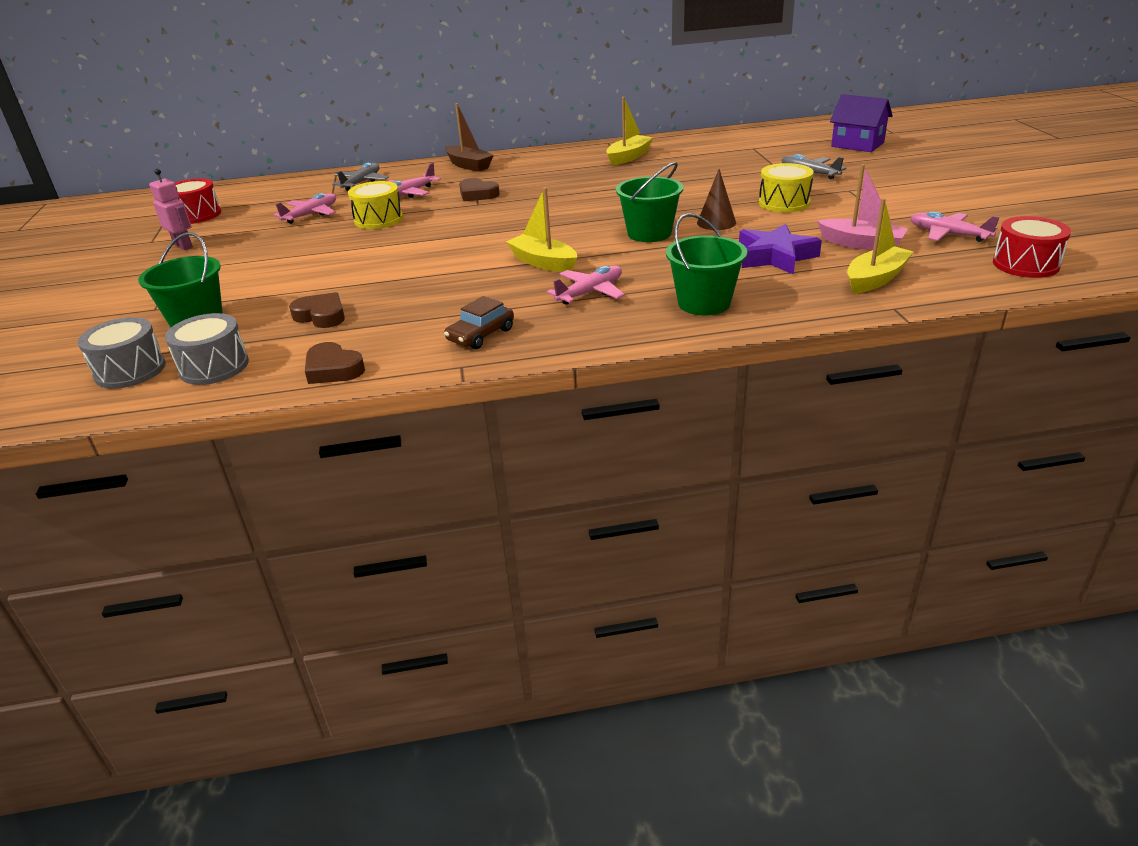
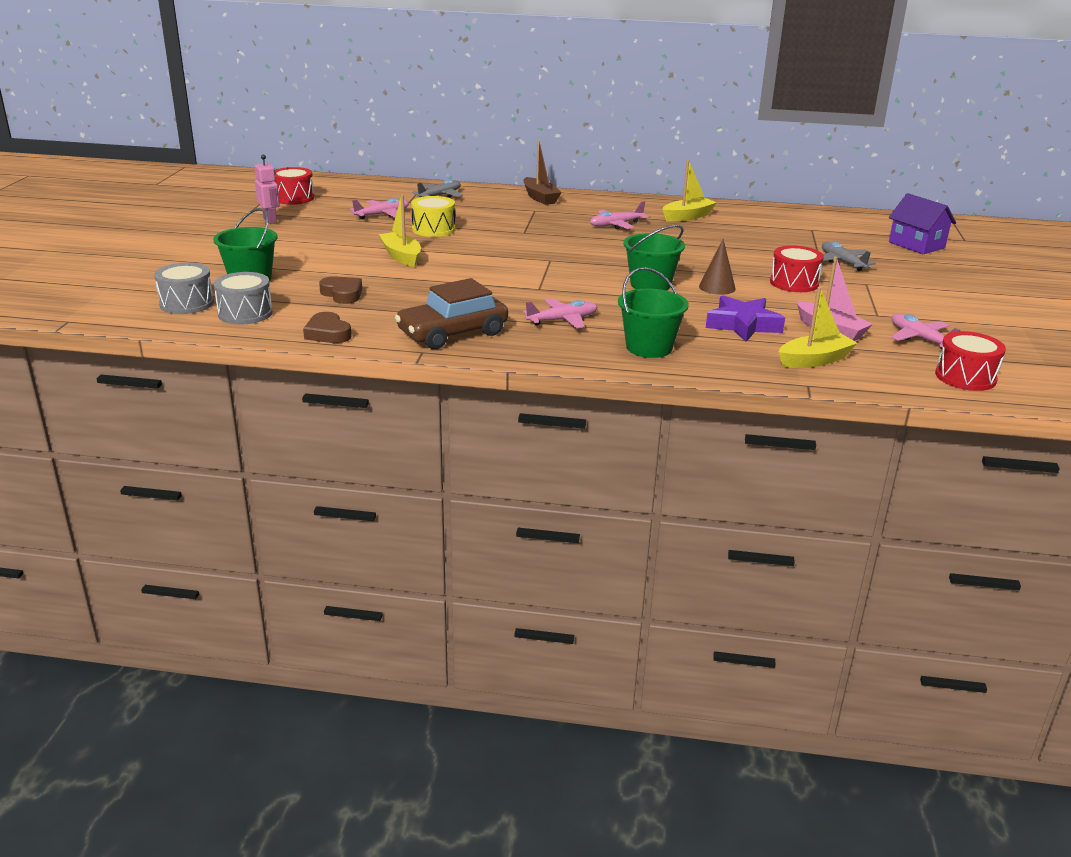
camera: 15 degrees right, 5 degrees down
(409, 193) = (472, 212): pink plane -> pink plane (616, 225)
(477, 194) = (529, 224): brown heart -> none
(481, 335) = (452, 333): brown car -> brown car, size x1.77
(543, 262) = (542, 290): yellow boat -> yellow boat (401, 256)
(784, 203) = (794, 283): yellow drum -> red drum

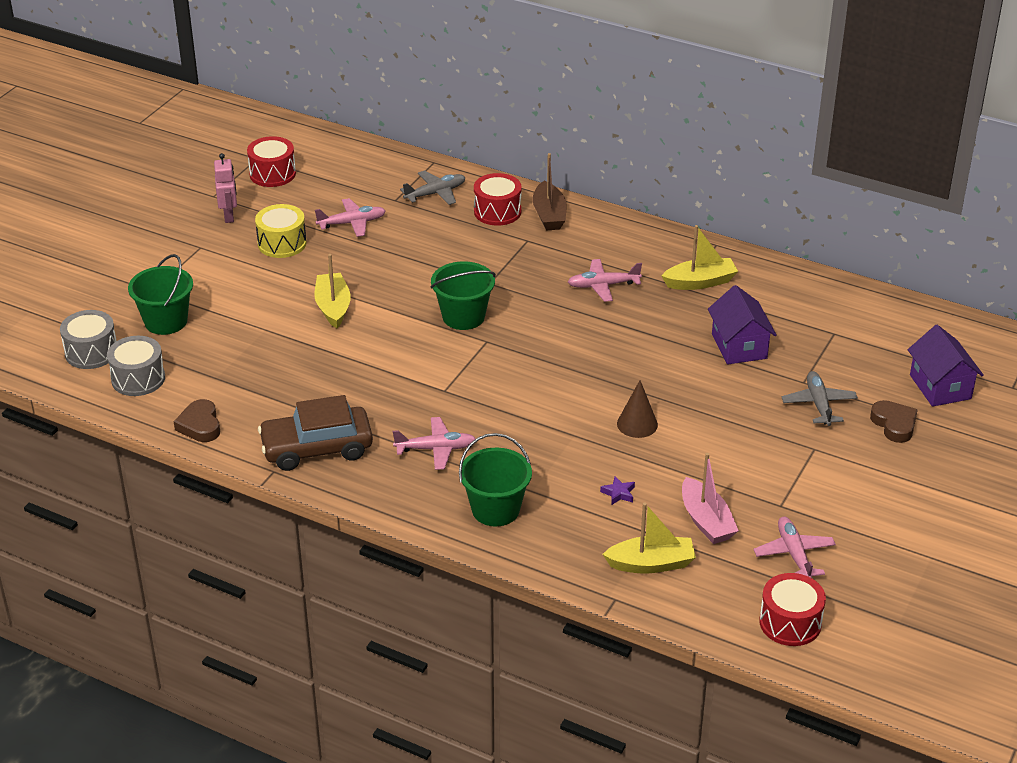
camera: 20 degrees right, 10 degrees up
(342, 294) = (242, 364): brown heart -> brown heart (894, 424)
(433, 229) = (393, 261): yellow drum -> yellow drum (282, 243)
(650, 284) = (567, 405): green bucket -> green bucket (463, 316)
(743, 325) = (618, 493): purple star -> purple star, size x0.43
(751, 242) = (739, 346): none -> purple house
(794, 283) = (730, 432): red drum -> red drum (497, 211)

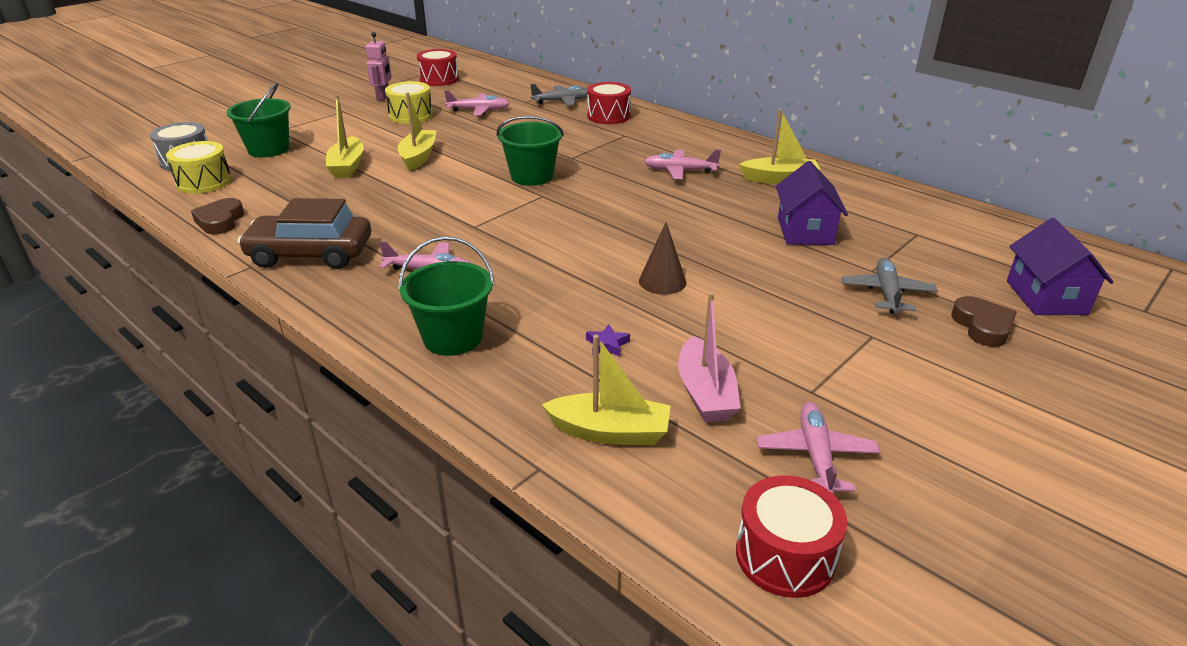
camera: 15 degrees right, 5 degrees down
(138, 378) = (204, 182): grey drum -> yellow drum
(269, 333) = (347, 166): none -> yellow boat
(549, 215) = (653, 122): brown boat -> none

